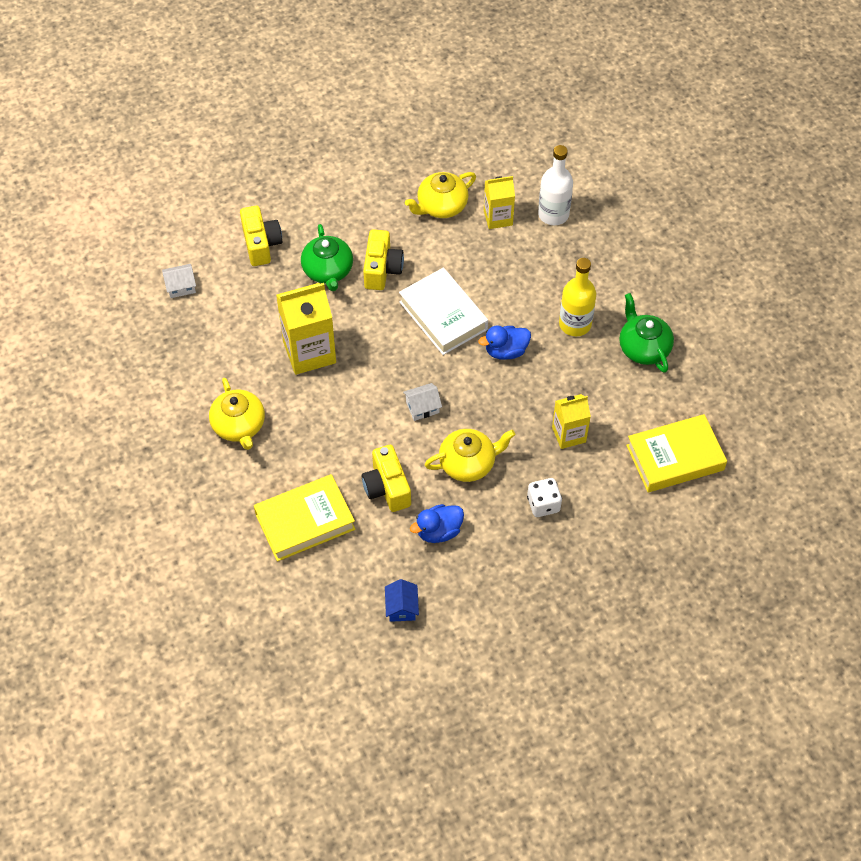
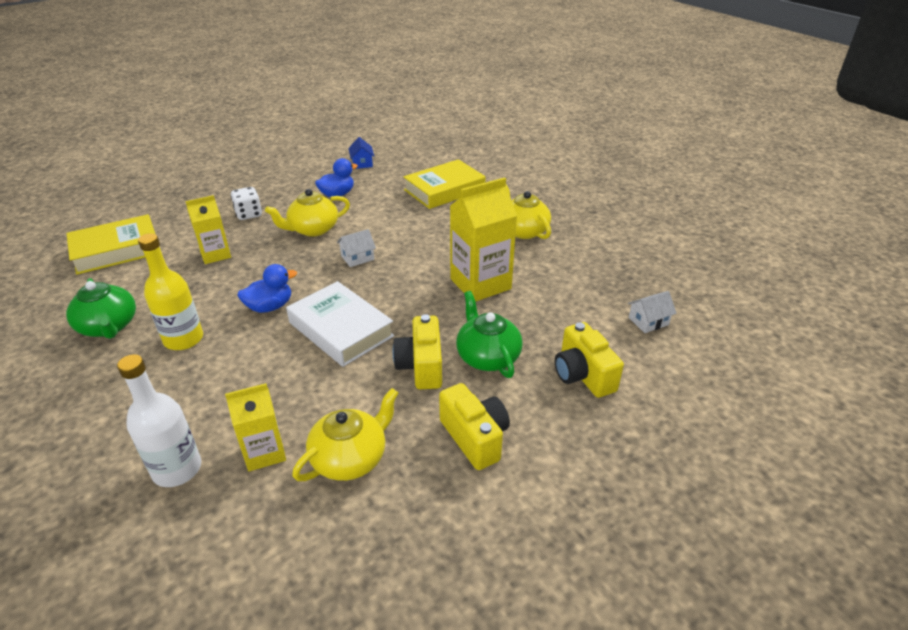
camera: 170 degrees right, 20 degrees down
(387, 487) = (382, 211): yellow camera -> yellow camera (475, 437)

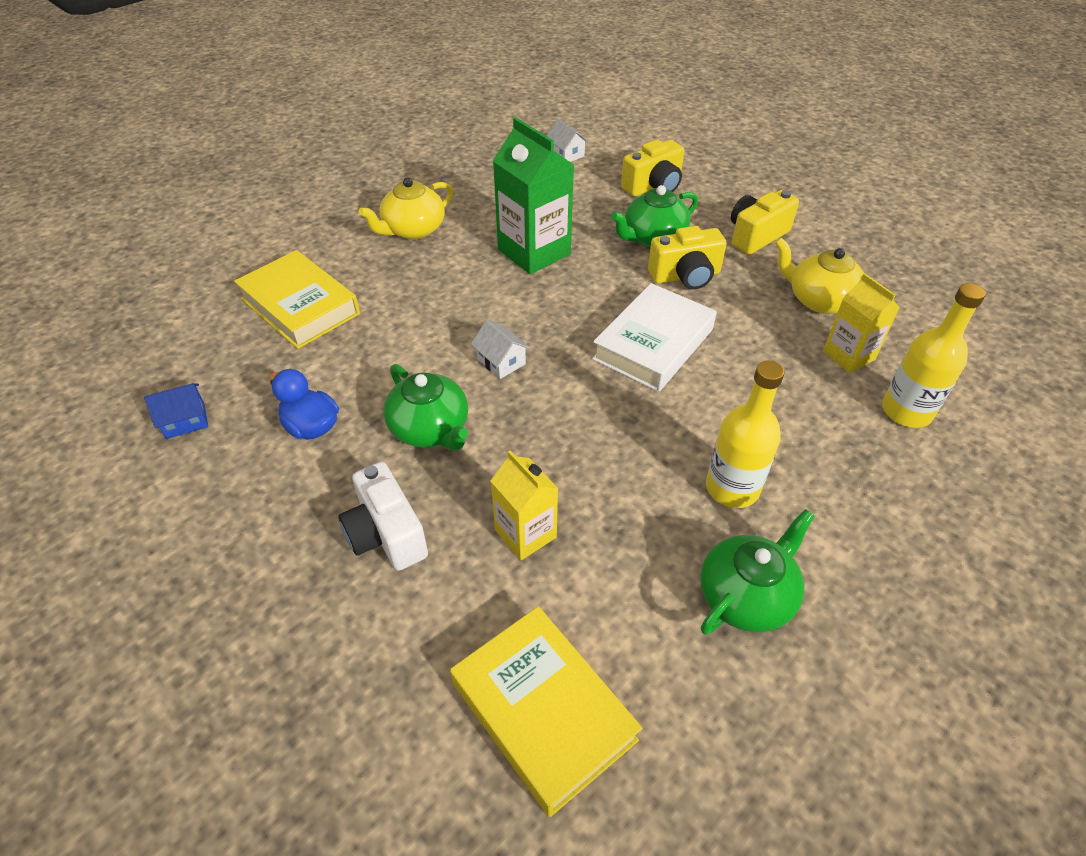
camera: 100 degrees left, 10 degrees up
(177, 469) = (906, 411): white bottle -> yellow bottle
(249, 214) = (386, 534): white dice -> white camera
(270, 307) = (635, 420): blue duck -> none
(313, 229) = (430, 429): yellow teapot -> green teapot
(480, 284) = (534, 252): yellow carton -> green carton

